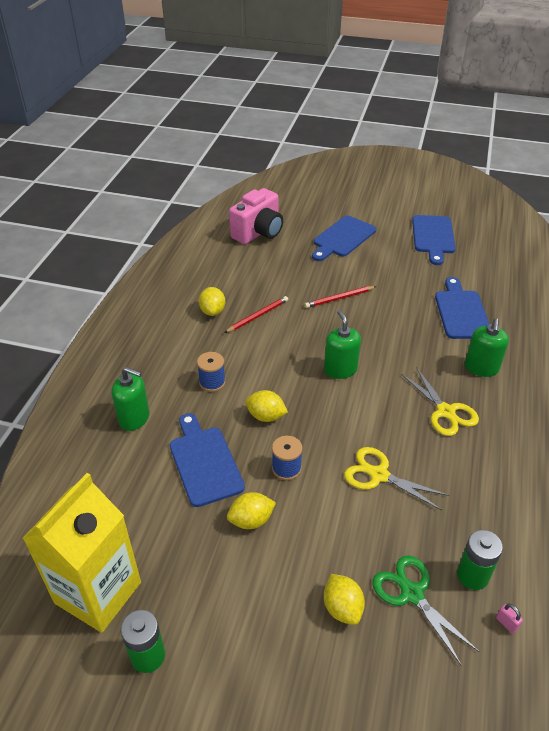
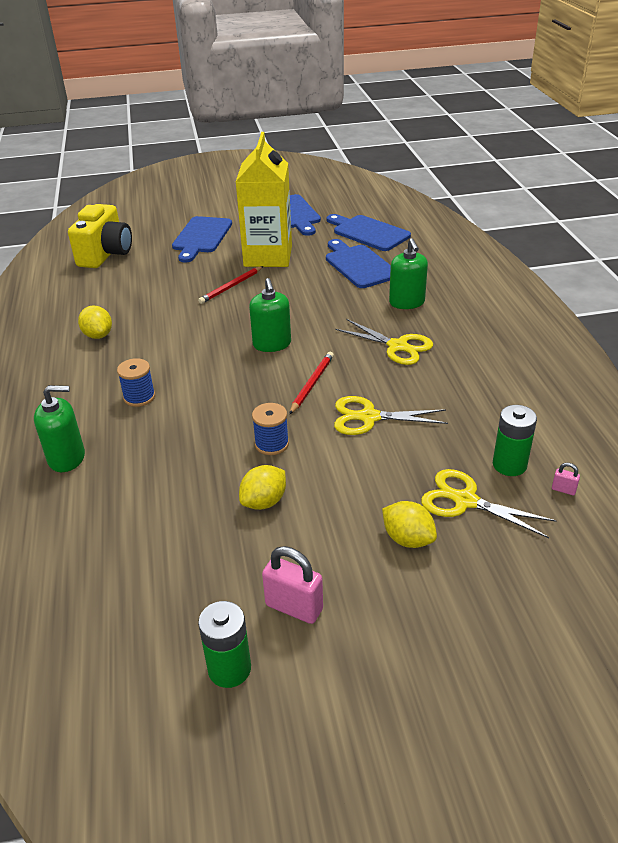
camera: 25 degrees left, 5 degrees down
(98, 592) = (130, 635): yellow carton -> yellow carton (268, 256)
(204, 462) = (177, 470): blue cutting board -> blue cutting board (368, 232)
(221, 626) = (294, 607): none -> pink padlock
(257, 316) = (152, 325): red pencil -> red pencil (312, 384)
(258, 233) = (106, 255): pink camera -> yellow camera
(266, 416) = (219, 407): yellow lemon -> none
(340, 369) = (272, 344): green soap dispenser -> green soap dispenser turned 150 degrees counterclockwise
(412, 594) = (465, 501): green scissors -> yellow scissors

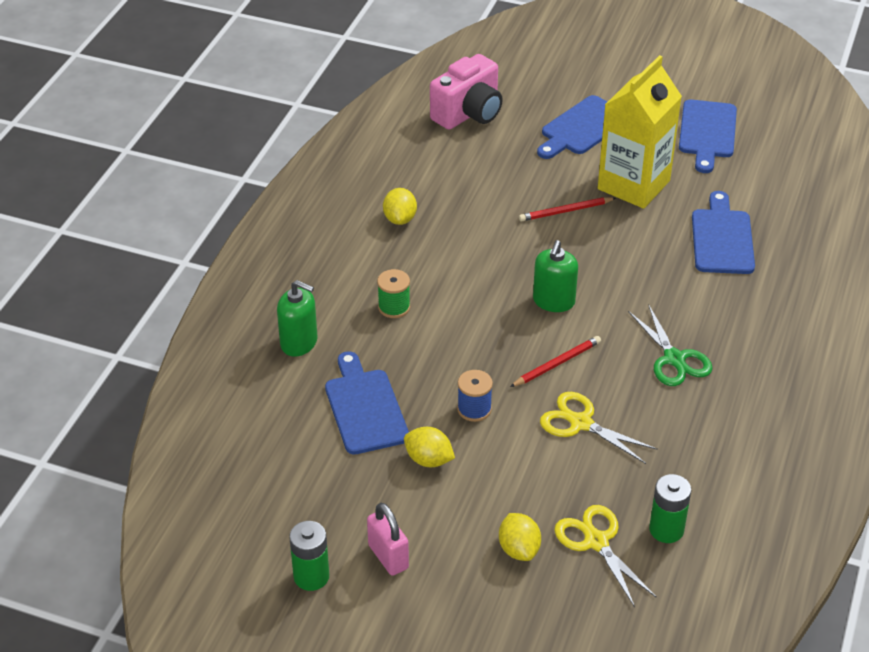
camera: 30 degrees right, 5 degrees up
(106, 255) = (468, 114): yellow camera -> pink camera
(139, 397) = (394, 307): blue spool -> green spool
(264, 502) = (428, 460): yellow lemon -> yellow lemon turned 45 degrees clockwise
(368, 232) = (771, 196): blue cutting board -> blue cutting board (364, 408)
(397, 346) = (674, 359): yellow scissors -> green scissors
(407, 302) = (731, 310): green soap dispenser -> none
(563, 490) = (692, 575): pink padlock -> none

